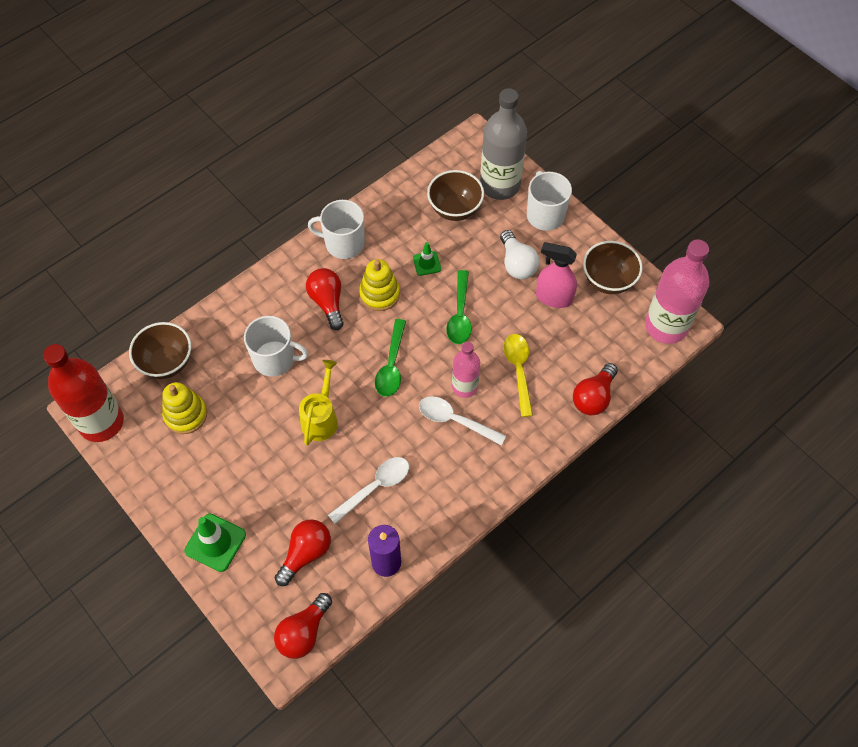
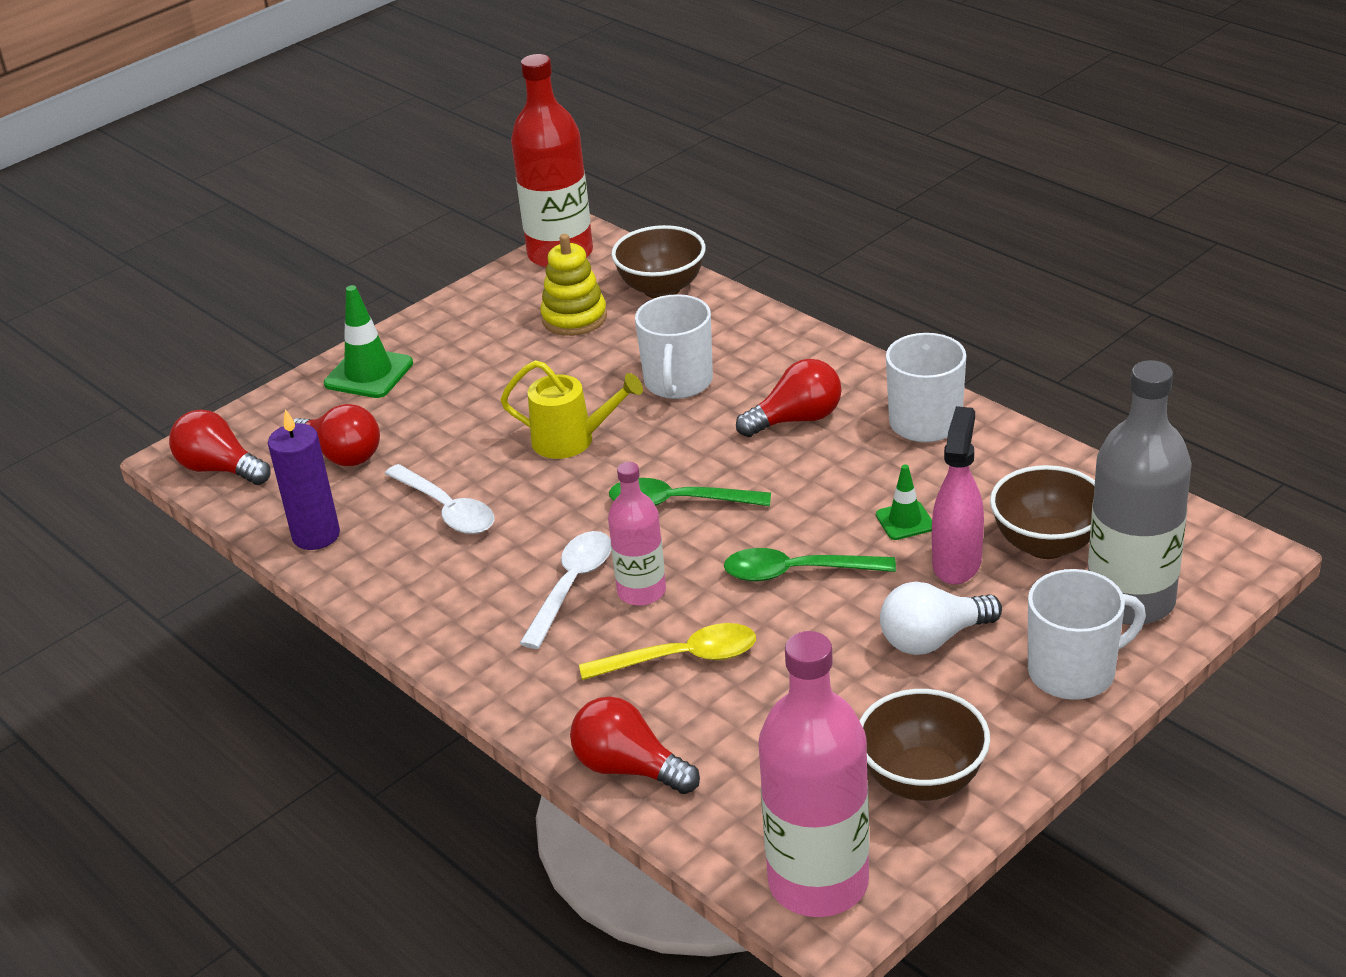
camera: 90 degrees right, 25 degrees down
(379, 294) = (824, 473): yellow stacking toy -> none
(553, 298) = (860, 697): pink spray bottle -> pink spray bottle (956, 563)

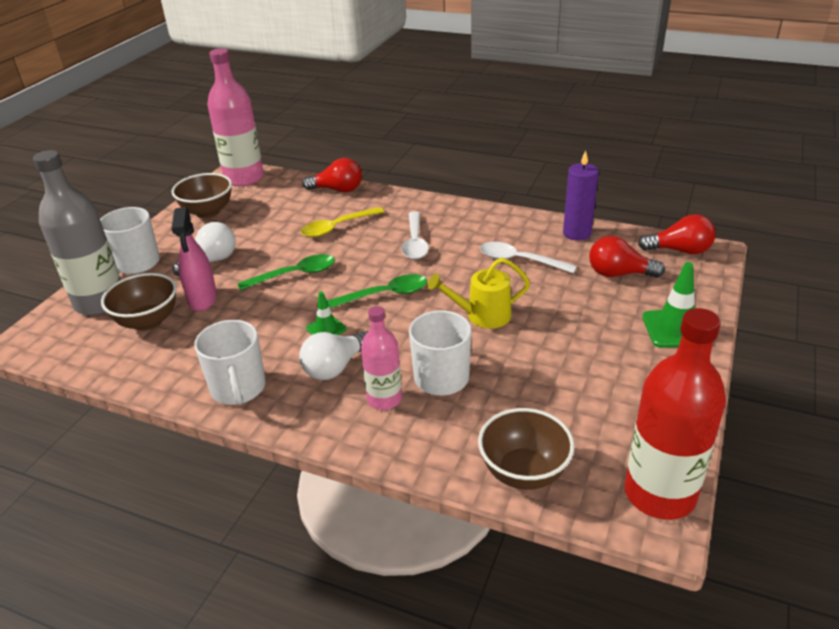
camera: 155 degrees right, 0 degrees up
(574, 318) = (573, 417): yellow stacking toy -> none
(641, 592) = (375, 248): pink bottle -> pink bottle (384, 399)
(796, 419) = (335, 367): red light bulb -> white light bulb
(905, 521) = (238, 315): green traffic cone -> green traffic cone (326, 329)

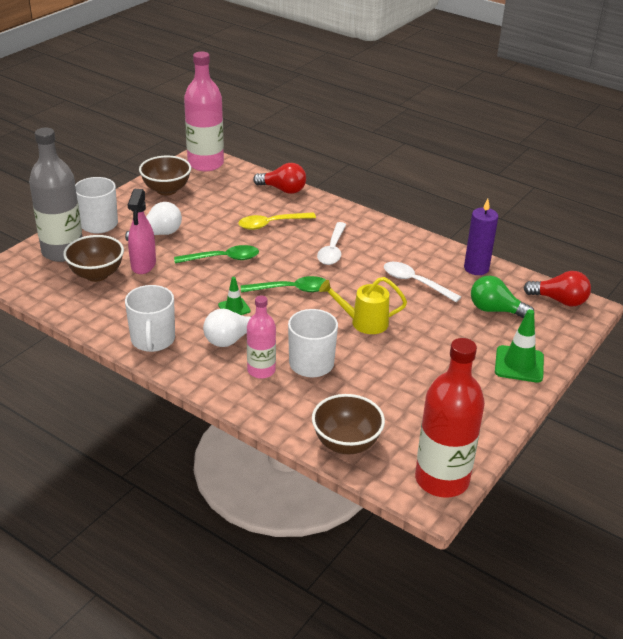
camera: 10 degrees right, 0 degrees up
(619, 274) = (495, 310): red light bulb -> green light bulb

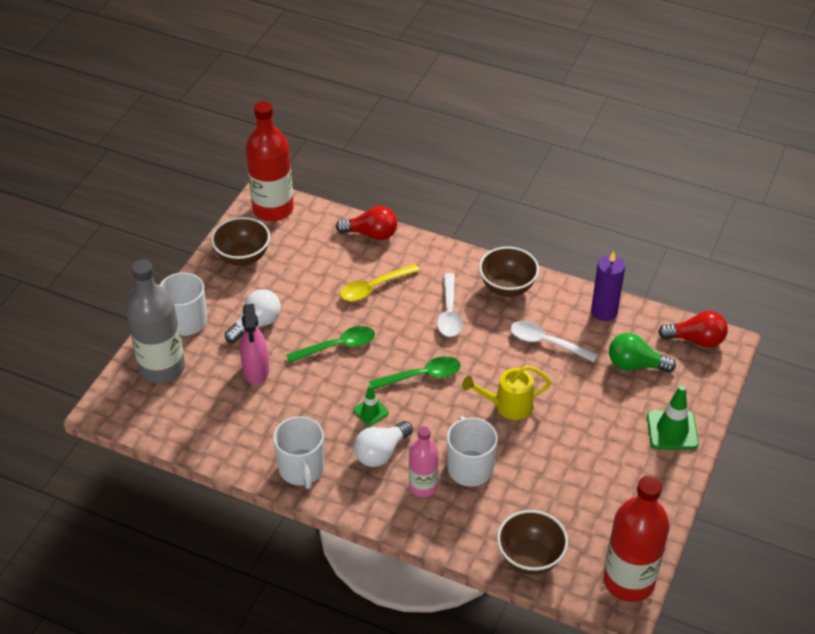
camera: 10 degrees left, 10 degrees up
(96, 274) = (211, 393): brown bowl -> brown bowl (507, 287)
(205, 164) = (273, 209): pink bottle -> red bottle

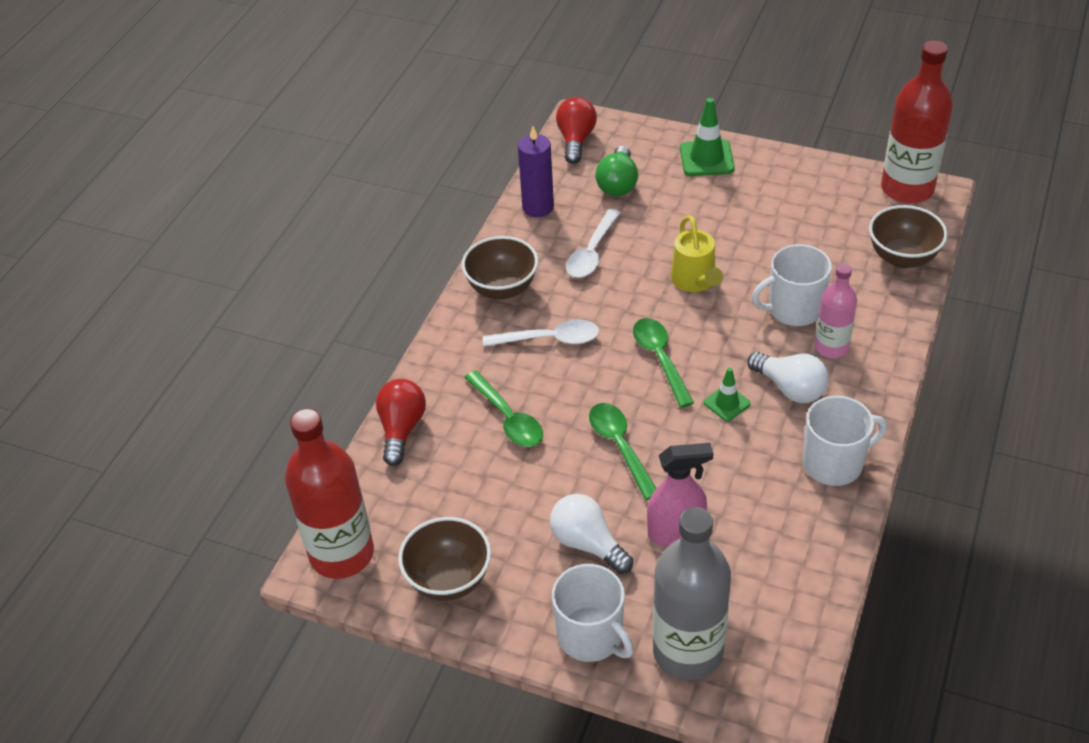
camera: 90 degrees left, 0 degrees up
(374, 287) = (507, 418): yellow spoon -> green spoon

